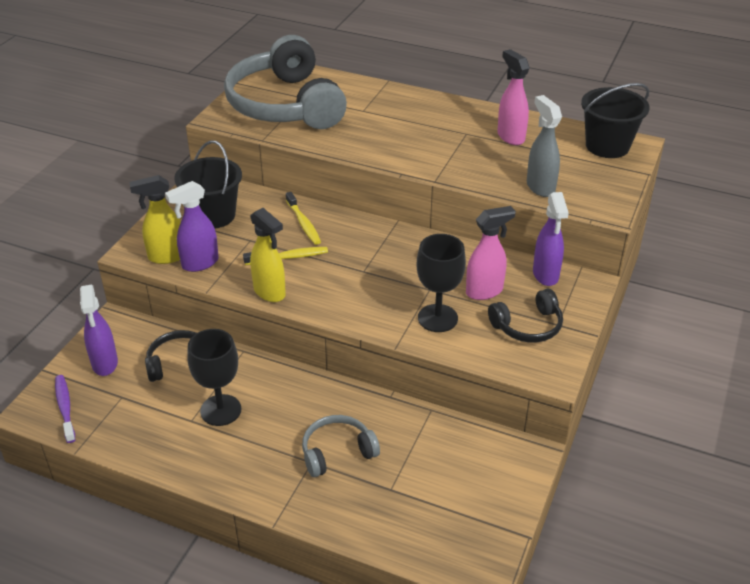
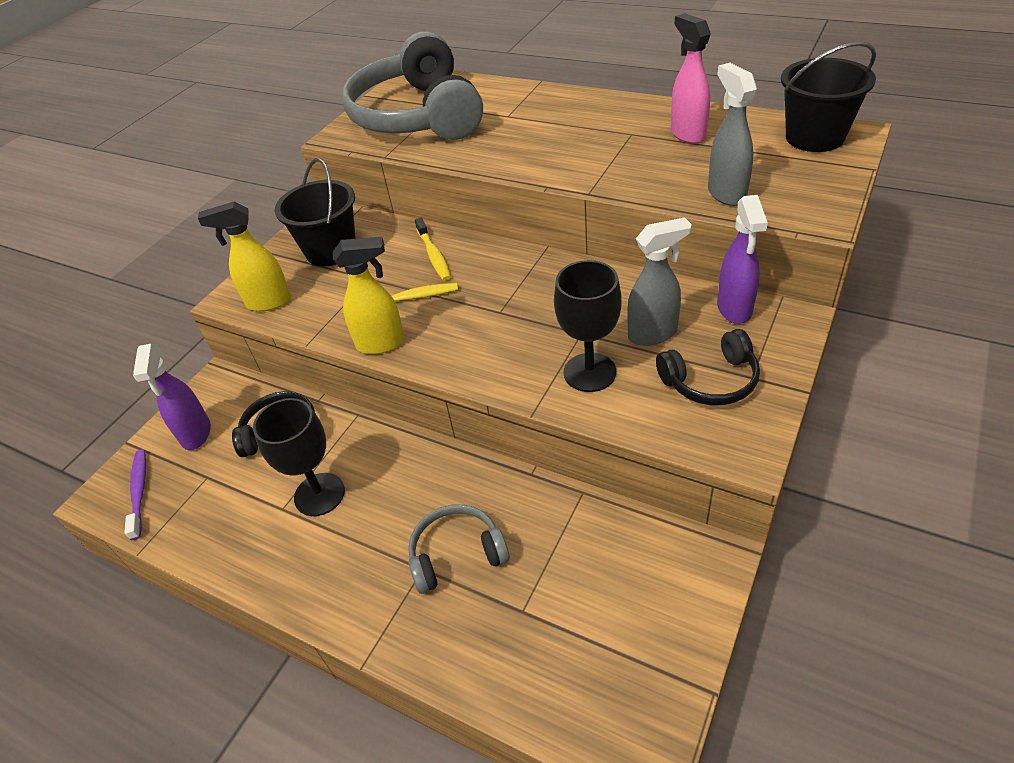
camera: 10 degrees right, 5 degrees up
(199, 263) = (304, 309): purple spray bottle -> none
(270, 292) = (381, 343): yellow spray bottle -> yellow spray bottle turned 60 degrees counterclockwise
(485, 291) = (653, 334): pink spray bottle -> grey spray bottle

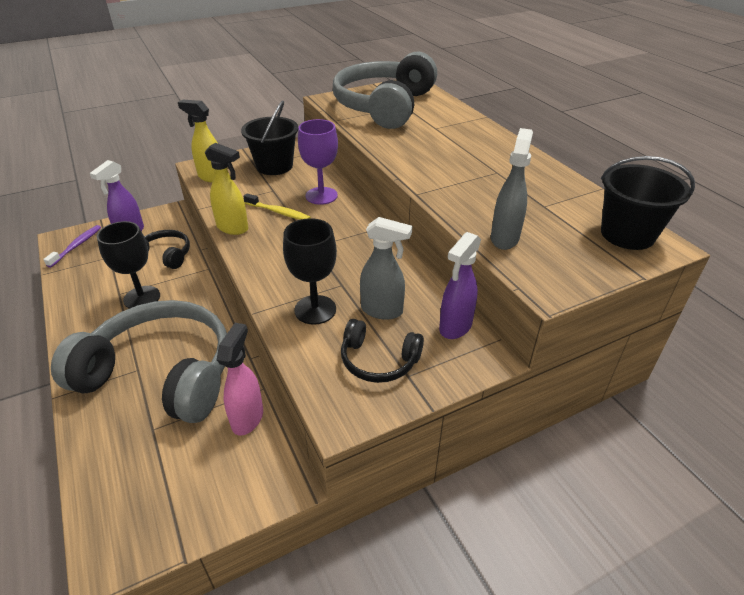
camera: 30 degrees right, 5 degrees down
(434, 255) = (321, 196): yellow toothbrush -> purple goblet
(457, 555) = (161, 374): grey headphones -> grey headphones, size x2.15
(687, 134) = (534, 189): pink spray bottle -> pink spray bottle (248, 418)

